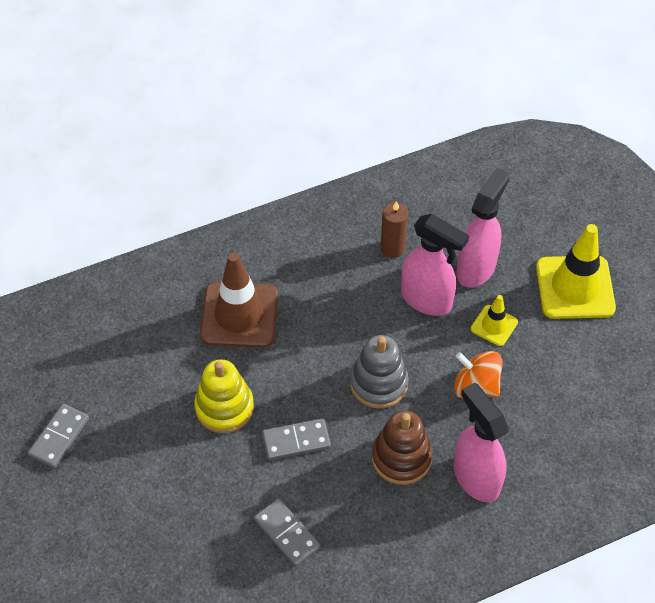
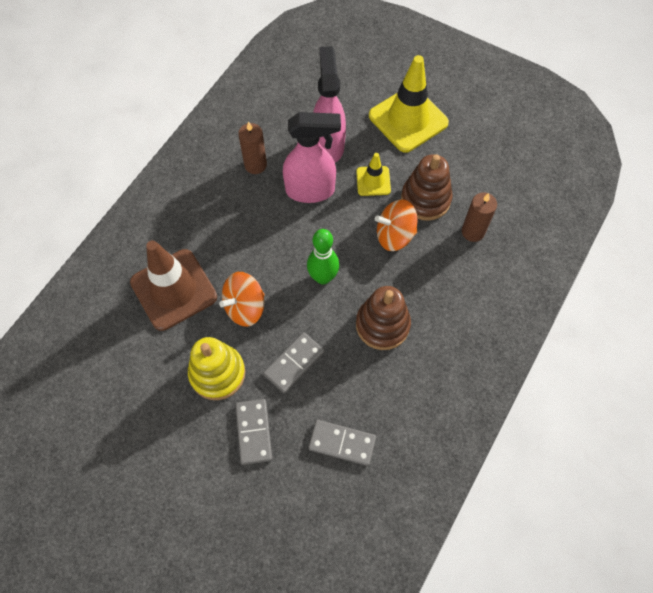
camera: 35 degrees left, 10 degrees up
(59, 437) = (94, 490): grey domino -> grey domino (253, 432)
(289, 367) = (245, 307): none -> orange spinning top
(378, 383) = (323, 277): grey stacking toy -> green bowling pin
(475, 477) = (446, 305): pink spray bottle -> none
(532, 371) = (425, 199): none -> brown stacking toy
(556, 428) = (473, 232): none -> brown candle

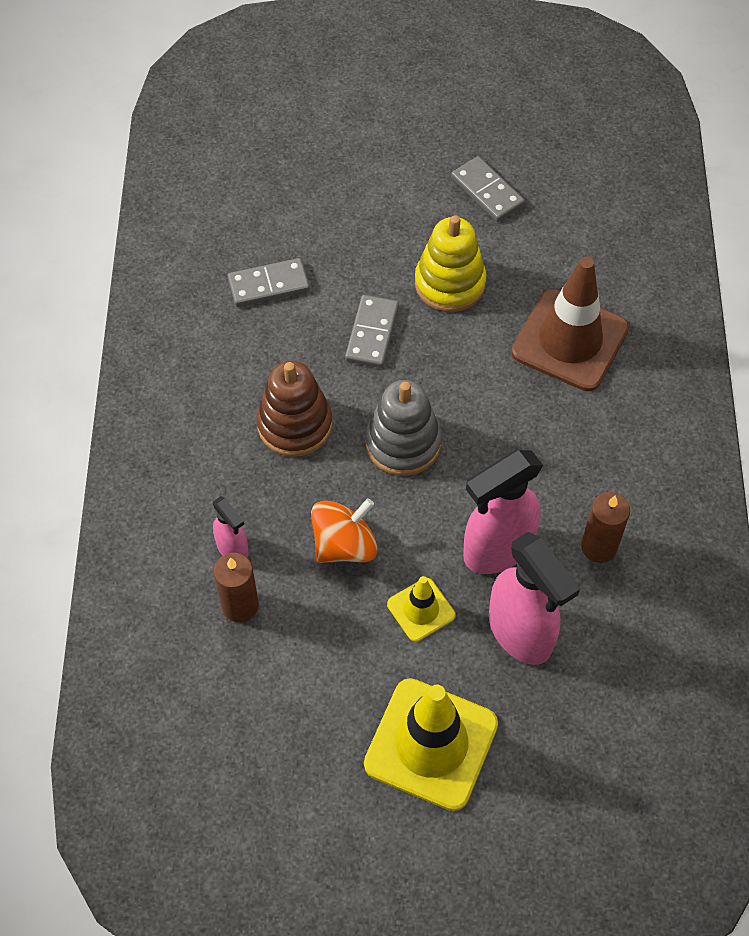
camera: 150 degrees right, 5 degrees down
(245, 307) = (471, 363): orange spinning top -> none
(253, 432) = (369, 251): grey domino -> grey domino (487, 191)
(323, 277) = (403, 443): green bowling pin -> grey stacking toy
(425, 199) = (331, 620): brown stacking toy -> none
(461, 266) = (233, 549): none -> pink spray bottle

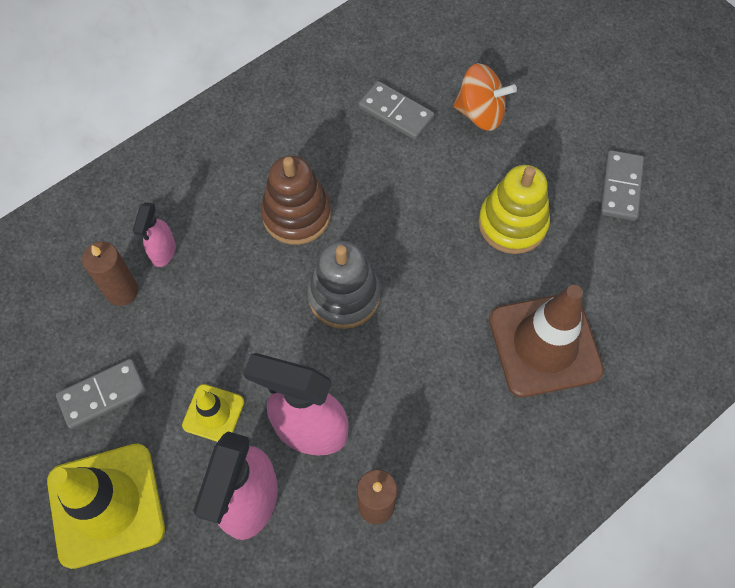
camera: 50 degrees right, 5 degrees up
(344, 545) = (225, 321): orange spinning top -> orange spinning top (480, 113)
(372, 333) = (418, 206): grey domino -> grey domino (103, 395)

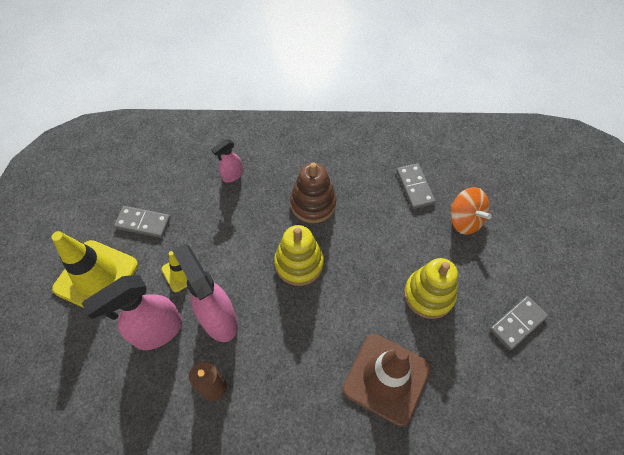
camera: 40 degrees right, 5 degrees down
(122, 291) = (197, 180): brown candle -> none
(344, 296) = (299, 263): grey stacking toy -> yellow stacking toy

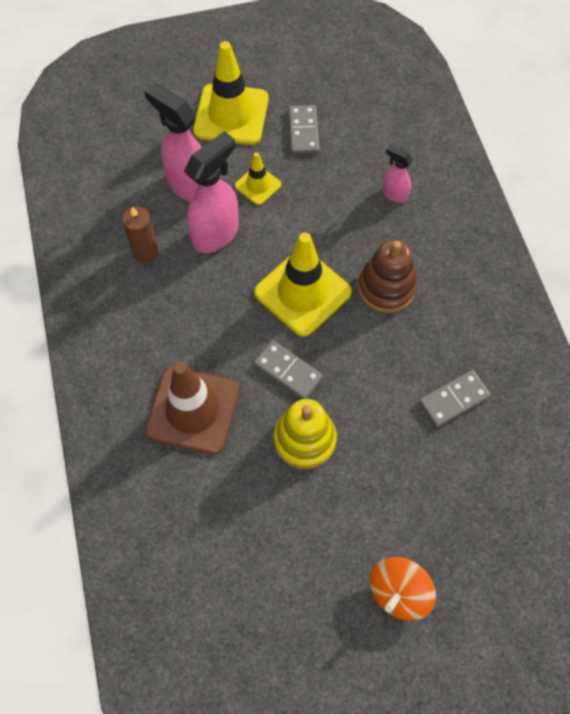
camera: 75 degrees right, 5 degrees up
(299, 263) = (302, 292): yellow stacking toy -> yellow traffic cone
(464, 220) = (424, 469): orange spinning top -> orange spinning top (398, 592)
(517, 323) = (296, 549): grey domino -> grey domino (288, 371)

